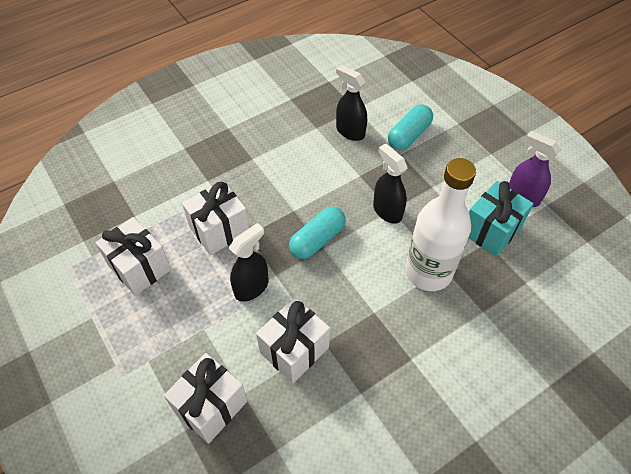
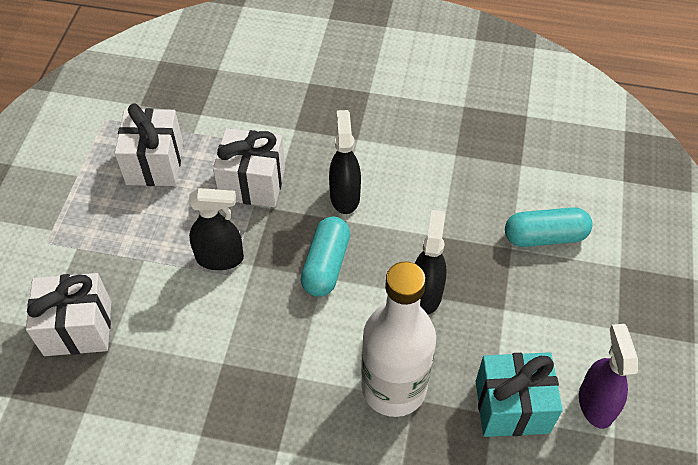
camera: 45 degrees right, 0 degrees up
(294, 350) = (191, 344): white gift -> none
(317, 240) = (326, 265): turquoise capsule -> turquoise capsule turned 75 degrees counterclockwise
(350, 131) = (485, 184): black spray bottle -> black spray bottle (345, 196)

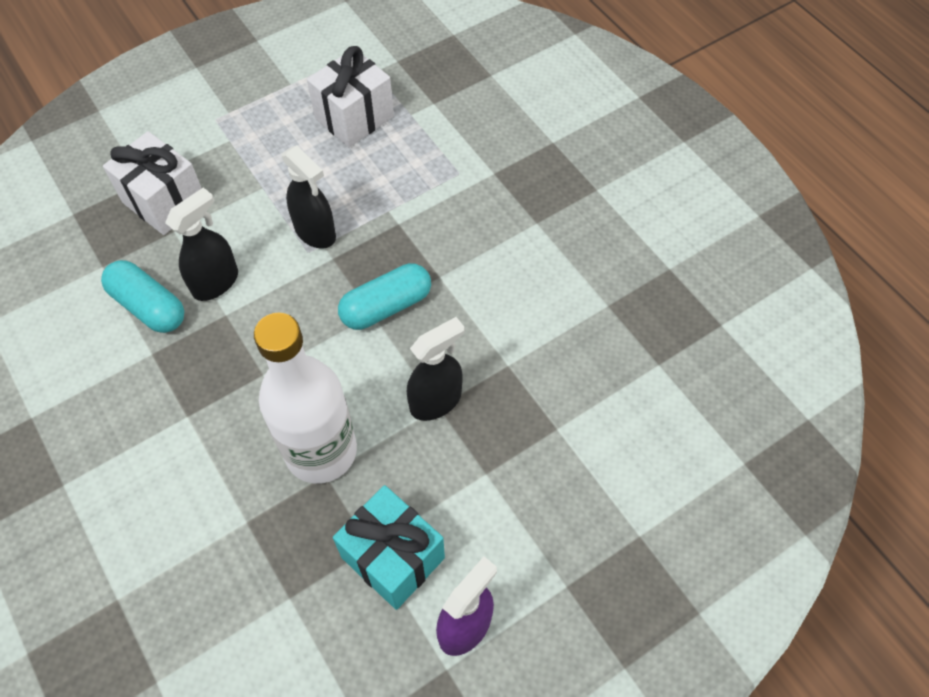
camera: 45 degrees right, 5 degrees up
(252, 183) = (407, 192): white gift -> none
(345, 196) = (468, 263): black spray bottle -> black spray bottle (216, 282)
(545, 236) = (600, 446): turquoise capsule -> turquoise capsule (148, 306)

